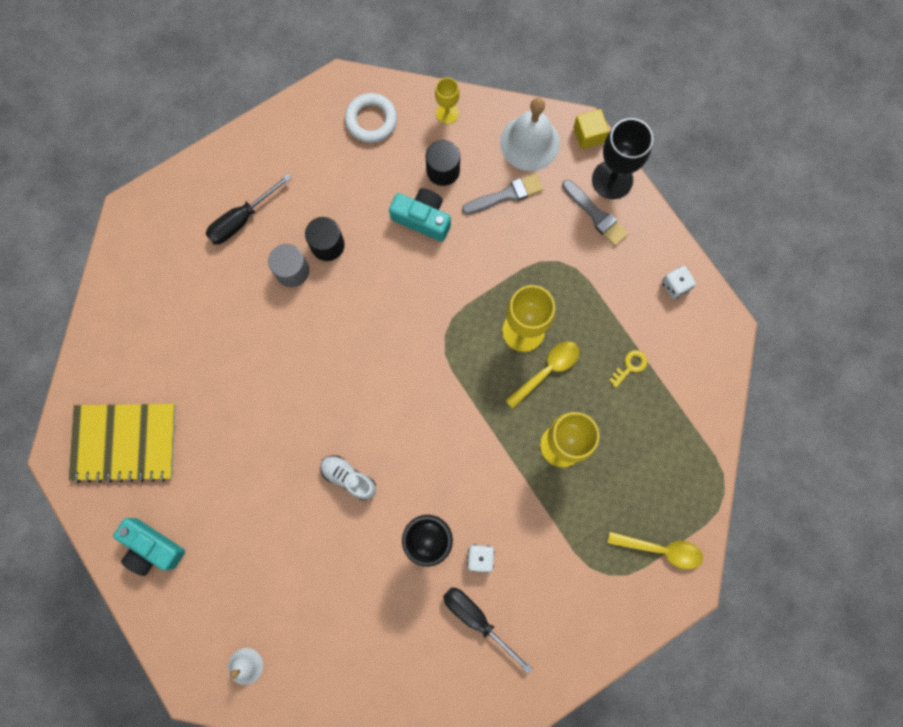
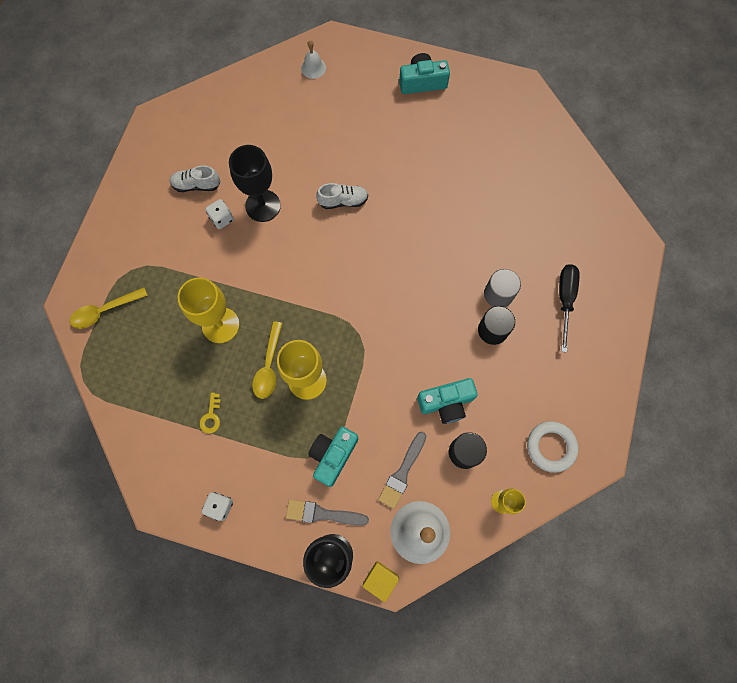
camera: 140 degrees right, 5 degrees down
(124, 442) = (494, 119): yellow notebook -> none
(477, 619) = (197, 185): black screwdriver -> white shoe
(552, 252) = (333, 455): none -> turquoise camera

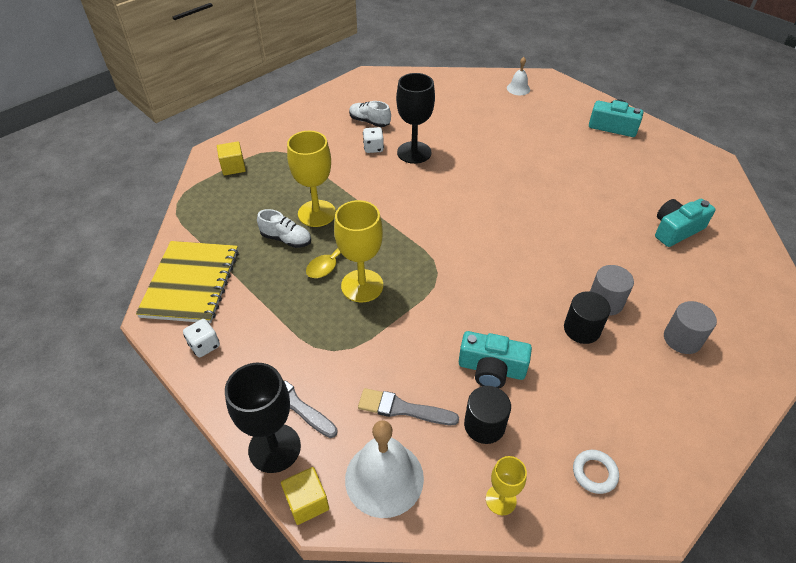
camera: 30 degrees right, 25 degrees down
(104, 311) = (233, 167): yellow spoon -> yellow cube
(164, 456) = (191, 283): none -> yellow notebook
(211, 416) = (255, 273): yellow key -> none
(333, 455) = (341, 357): turquoise camera -> turquoise camera (676, 230)
(343, 201) = (487, 175): white shoe -> white shoe (286, 239)
(402, 472) = (403, 409): grey brush -> grey brush turned 45 degrees clockwise
(551, 447) = (594, 473): white ring -> white ring, size x0.66
(565, 300) = (682, 339): black screwdriver -> grey cylinder

